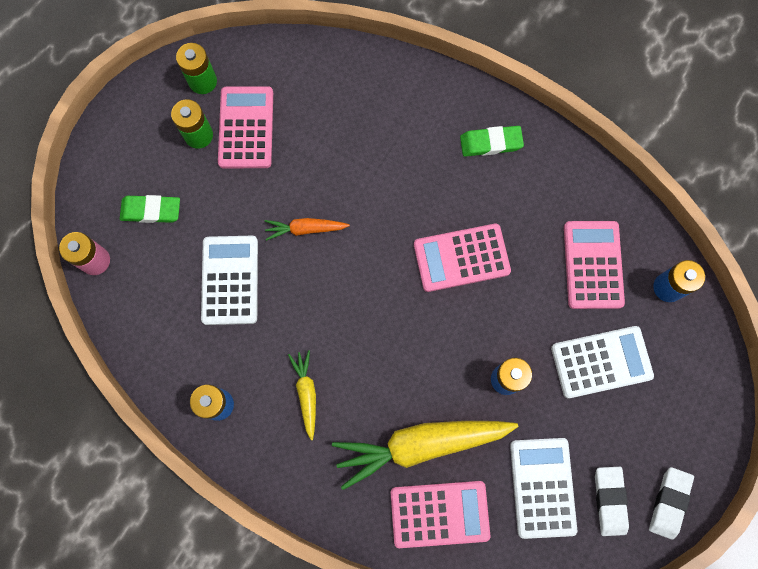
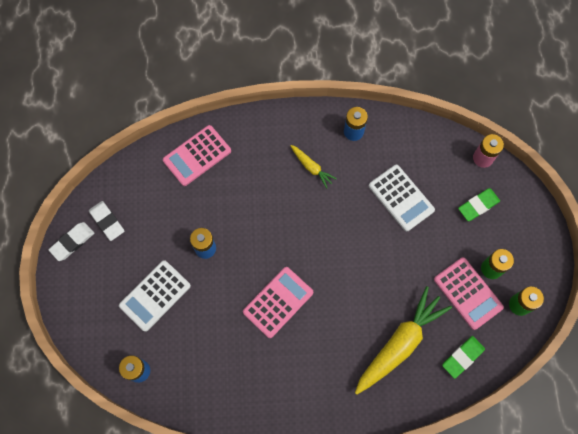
camera: 145 degrees right, 5 degrees down
(305, 229) = (382, 255): orange carrot -> none
(420, 445) = (230, 182): yellow carrot -> yellow carrot (400, 343)
(490, 143) = (310, 392): green eraser -> green eraser (462, 357)
(542, 487) = (149, 204): white calculator -> none
(593, 265) = (194, 353): pink calculator -> none
(669, 502) = (72, 242): white eraser -> white eraser turned 60 degrees clockwise

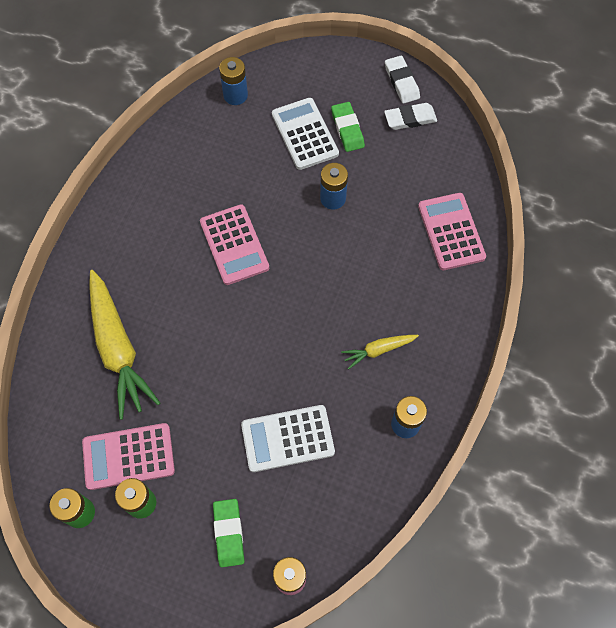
camera: 115 degrees right, 5 degrees down
(462, 357) = (63, 410): green eraser -> green eraser (347, 129)

